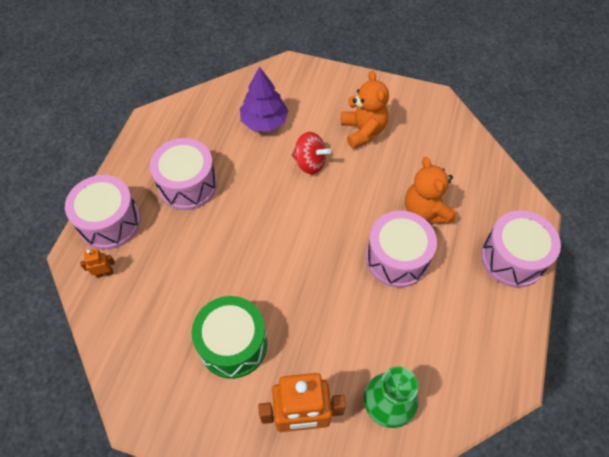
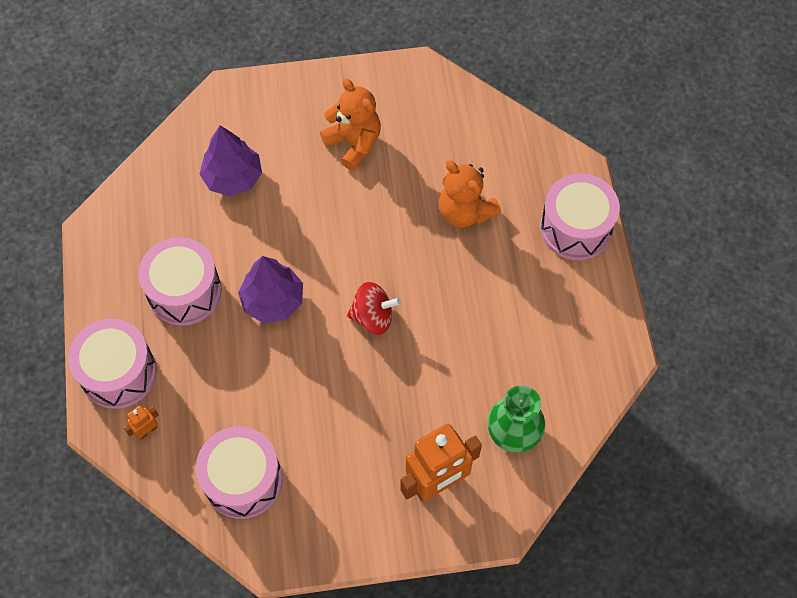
camera: 25 degrees left, 5 degrees up
(233, 344) = (330, 442): green drum -> none
(247, 217) = (273, 300): none -> purple tree
(310, 163) = (312, 207): red spinning top -> red spinning top (373, 317)
(397, 258) = (457, 278): pink drum -> pink drum (243, 479)

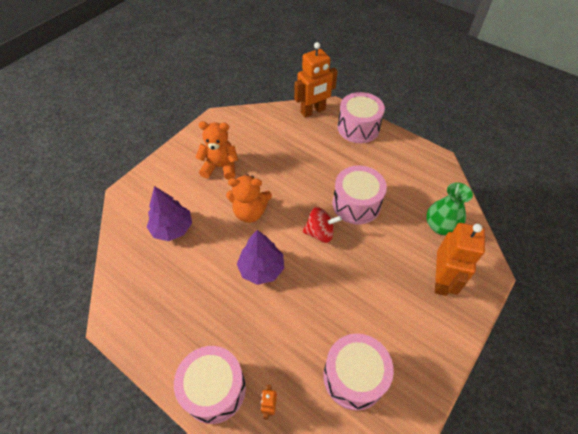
camera: 45 degrees left, 10 degrees down
(184, 291) = (206, 307): pink drum -> pink drum (356, 204)
(373, 317) = (320, 233): red spinning top -> red spinning top turned 45 degrees clockwise
(465, 211) = (306, 156): orange teddy bear -> orange teddy bear (250, 212)
(547, 156) = (313, 111): none -> orange robot

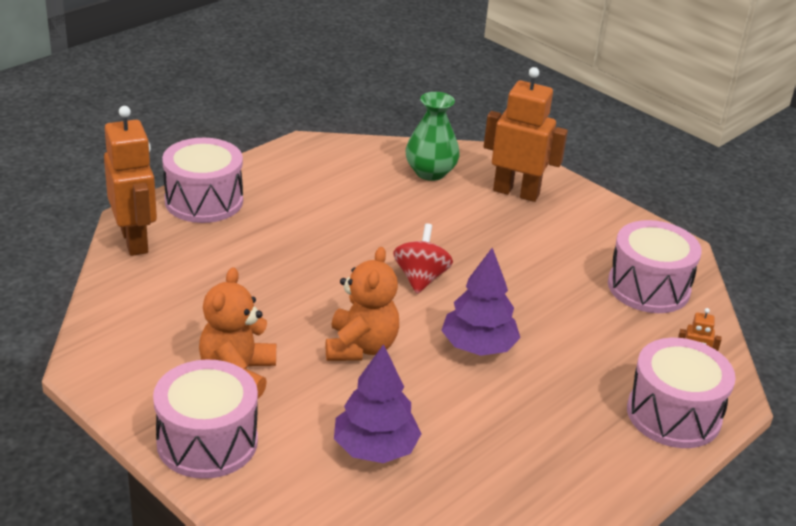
camera: 85 degrees left, 20 degrees down
(356, 204) = (372, 234): pink drum -> pink drum (207, 441)

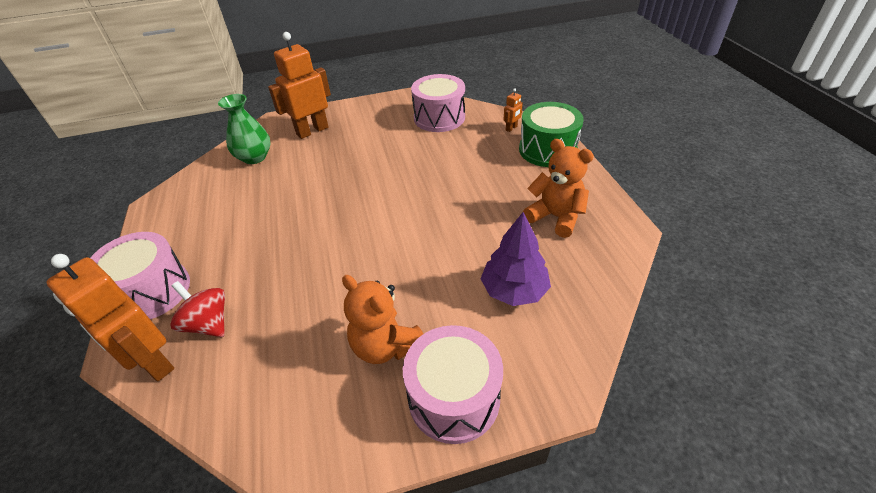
camera: 55 degrees left, 10 degrees up
(135, 241) = (153, 362): orange robot -> orange robot turned 150 degrees counterclockwise
(360, 347) = (405, 259): orange teddy bear -> orange teddy bear (555, 217)
(421, 278) = (357, 202): red spinning top -> red spinning top (208, 323)
(478, 347) = (444, 202): purple tree -> none
(673, 414) = (547, 150): pink drum -> green drum

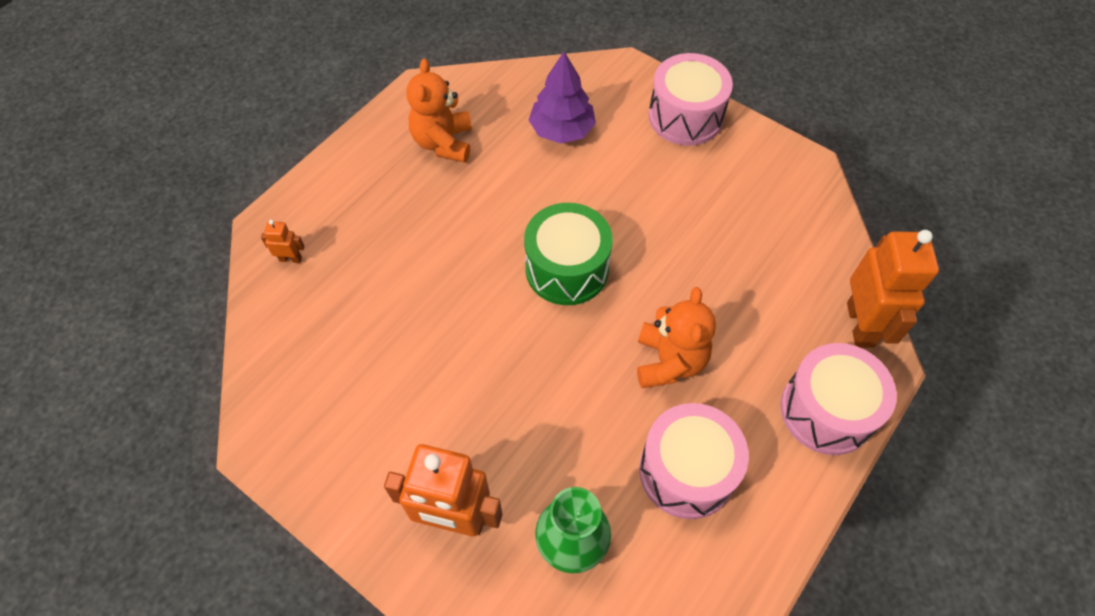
camera: 130 degrees left, 15 degrees up
(208, 323) = (797, 320): red spinning top -> none
(385, 346) = (688, 178): orange teddy bear -> orange teddy bear (669, 361)
(439, 118) = (311, 361): pink drum -> pink drum (686, 471)
(547, 150) = (321, 199): green drum -> green drum (567, 269)

